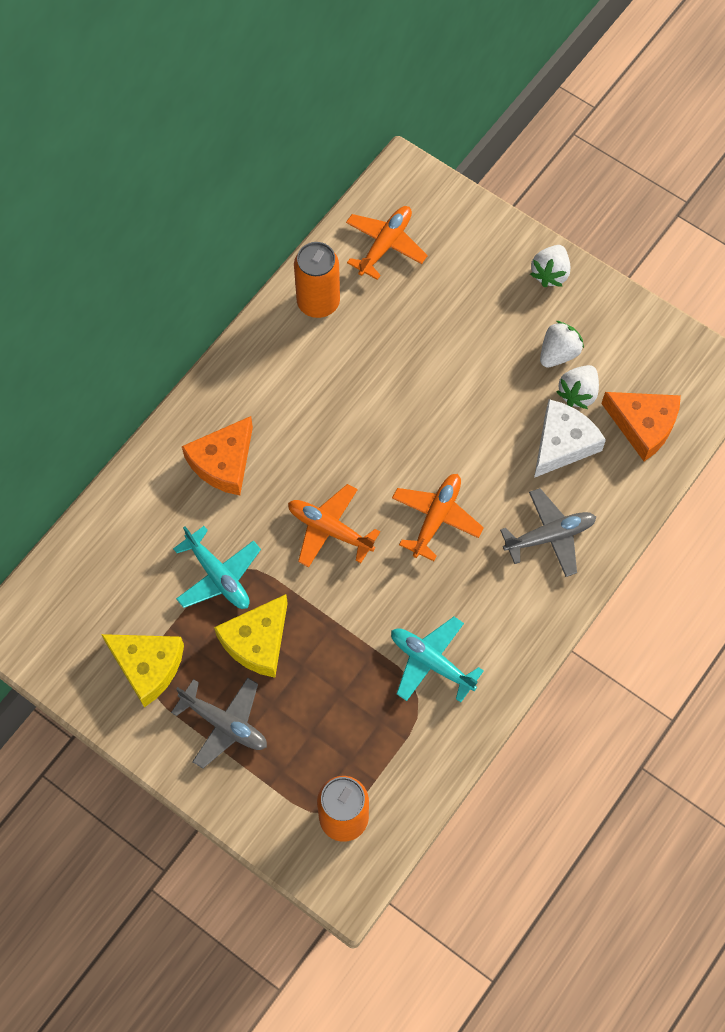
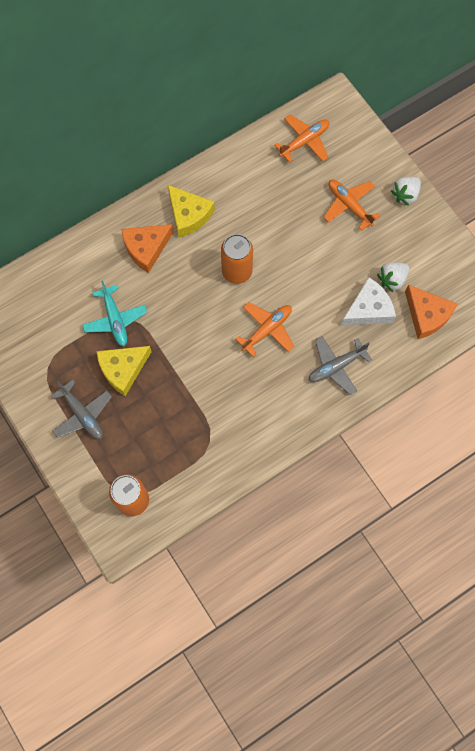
camera: 20 degrees right, 5 degrees up
(147, 666) = (49, 361): yellow cheese -> yellow cheese (188, 215)
(318, 302) = (246, 165): orange can -> orange can (237, 271)
(329, 529) = (196, 314): orange plane -> orange plane (349, 205)
(431, 662) = (227, 421): turquoise plane -> none
(550, 536) = (336, 367): grey plane -> grey plane turned 150 degrees clockwise
(558, 353) = (389, 249): white strawberry -> none

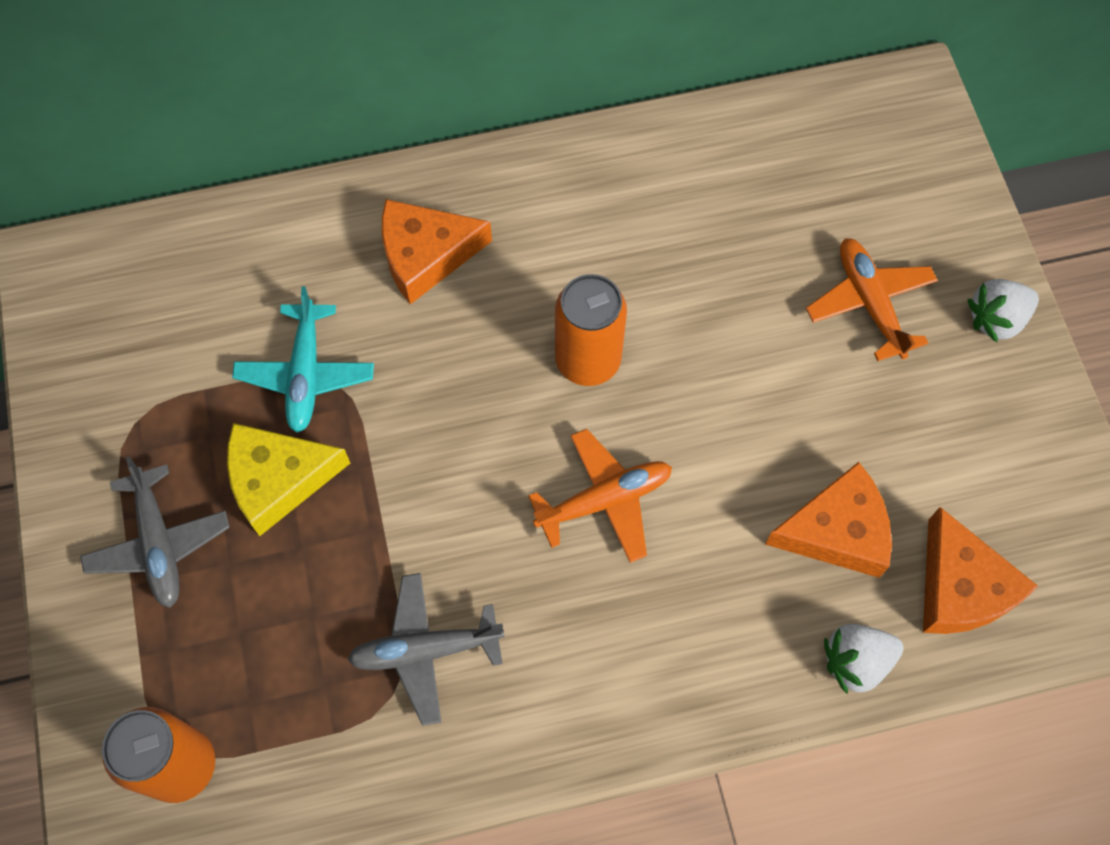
camera: 20 degrees right, 5 degrees down
(188, 215) = (535, 218): yellow cheese -> none
(304, 141) = (822, 150): orange plane -> none
(336, 367) = (722, 630): grey plane -> grey plane (425, 650)
(368, 309) = (836, 531): white cheese -> orange cheese
(392, 280) = (909, 485): white strawberry -> white strawberry (856, 661)

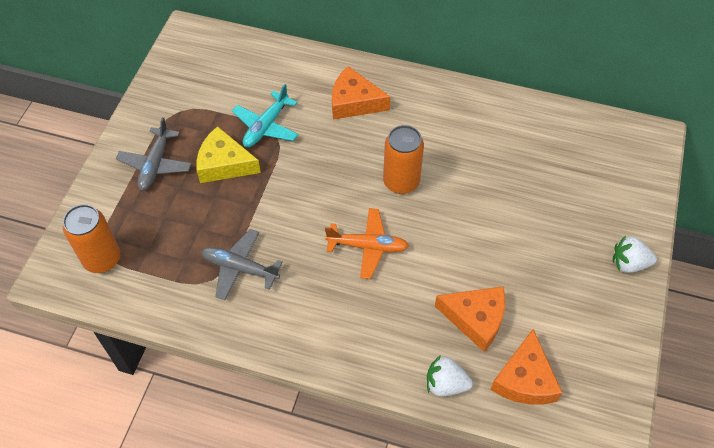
camera: 30 degrees right, 10 degrees down
(869, 303) = (563, 223): orange plane -> none

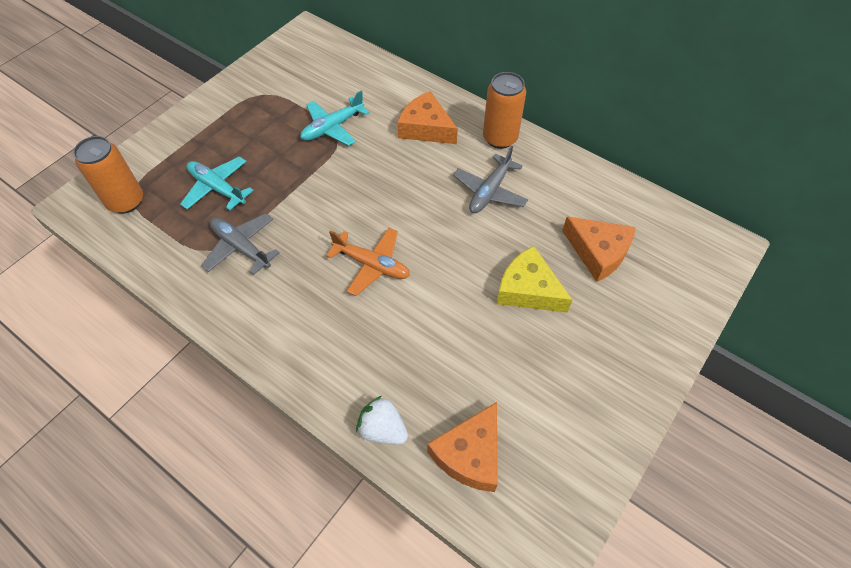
camera: 20 degrees right, 0 degrees up
(155, 164) = (217, 134): grey plane -> grey plane (490, 191)
(186, 219) = (217, 188): none -> turquoise plane
(224, 164) = (277, 150): yellow cheese -> yellow cheese (528, 289)
(401, 182) = (435, 213): orange can -> orange can (500, 138)
(475, 319) = (446, 372): orange cheese -> orange cheese (598, 252)
(629, 263) = (642, 368): white strawberry -> none

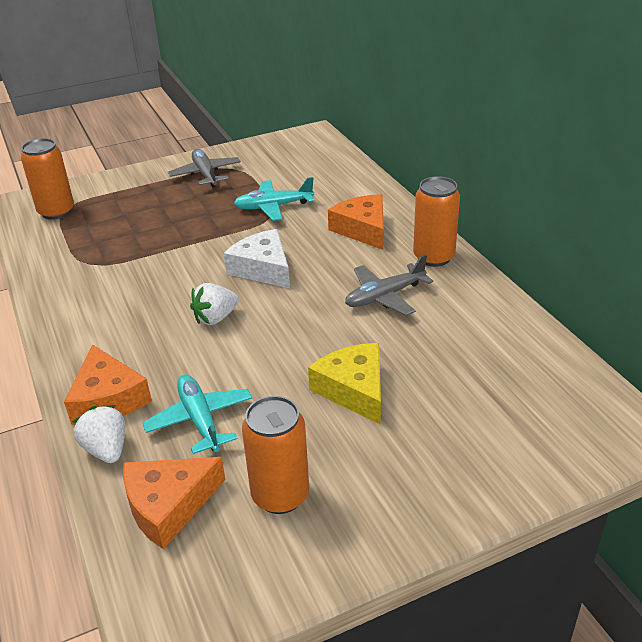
camera: 30 degrees right, 20 degrees down
(217, 188) = (134, 223): turquoise plane -> turquoise plane (200, 420)
(241, 247) = (114, 269): grey plane -> grey plane (205, 174)
(372, 265) = (215, 318): orange plane -> white strawberry
(373, 198) = (263, 269): none -> white cheese
(542, 405) = (280, 495): none -> orange can
(598, 252) = (462, 384): orange cheese -> orange cheese (108, 399)

